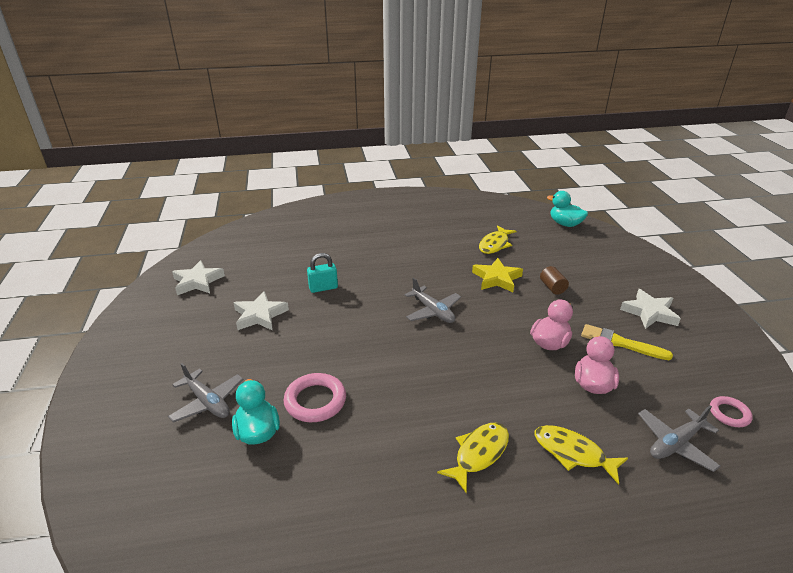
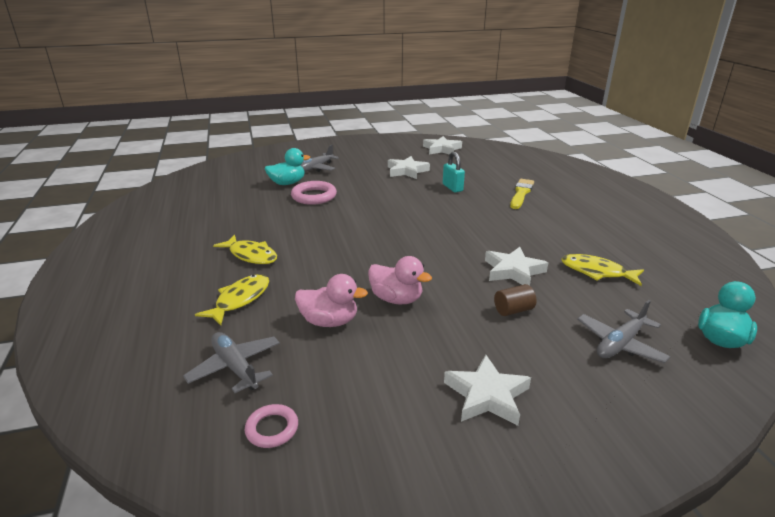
camera: 85 degrees right, 5 degrees down
(433, 311) = (434, 235): grey plane -> grey plane (620, 344)
(496, 278) = (513, 271): yellow star -> white star
(620, 343) = (406, 353): yellow brush -> yellow brush (521, 193)

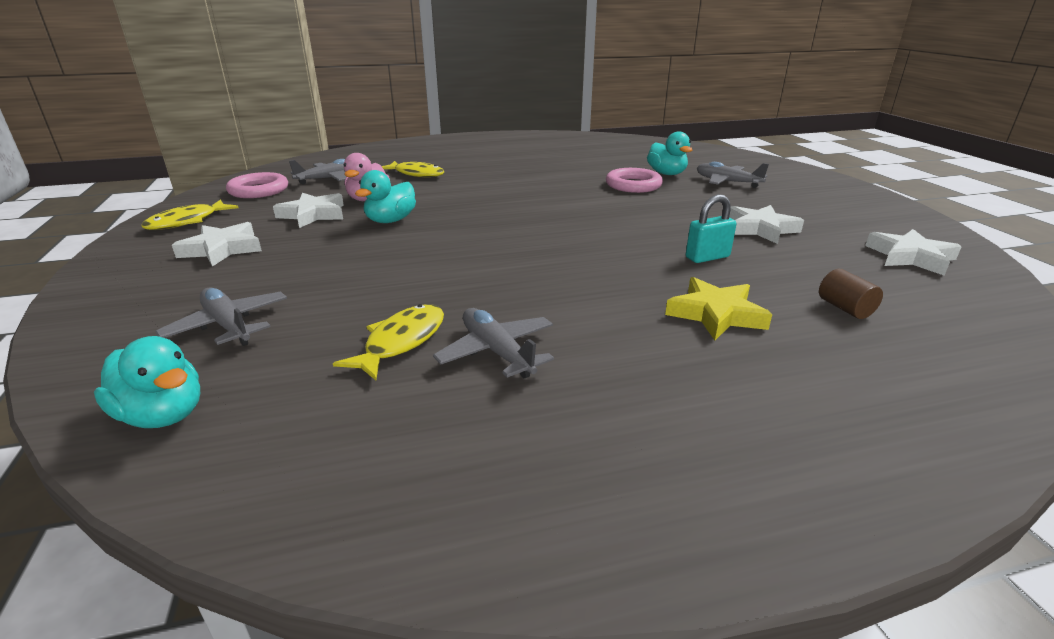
camera: 90 degrees right, 0 degrees up
(251, 255) = (490, 172): yellow fish -> yellow fish (187, 222)
(272, 429) = (259, 190): pink ring -> pink ring, size x1.66
(396, 299) = (390, 220): pink duck -> turquoise duck
(513, 271) = (426, 279): white star -> white star (313, 214)
(513, 310) = (338, 271): brown cylinder -> brown cylinder (845, 308)
(521, 193) = (715, 314): yellow brush -> yellow star
(589, 244) = (497, 352): none -> grey plane

